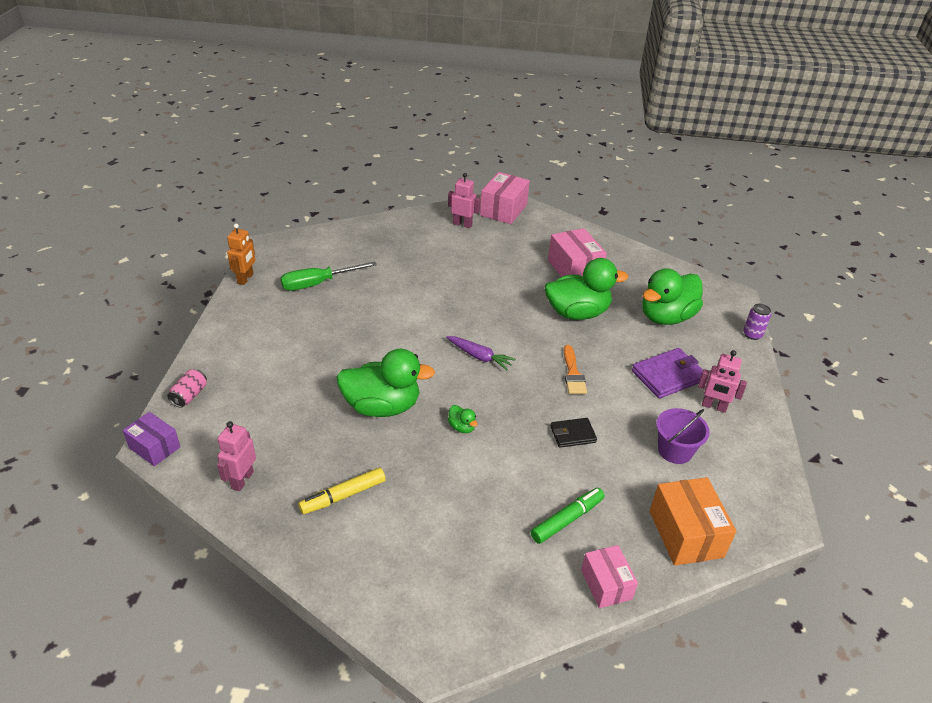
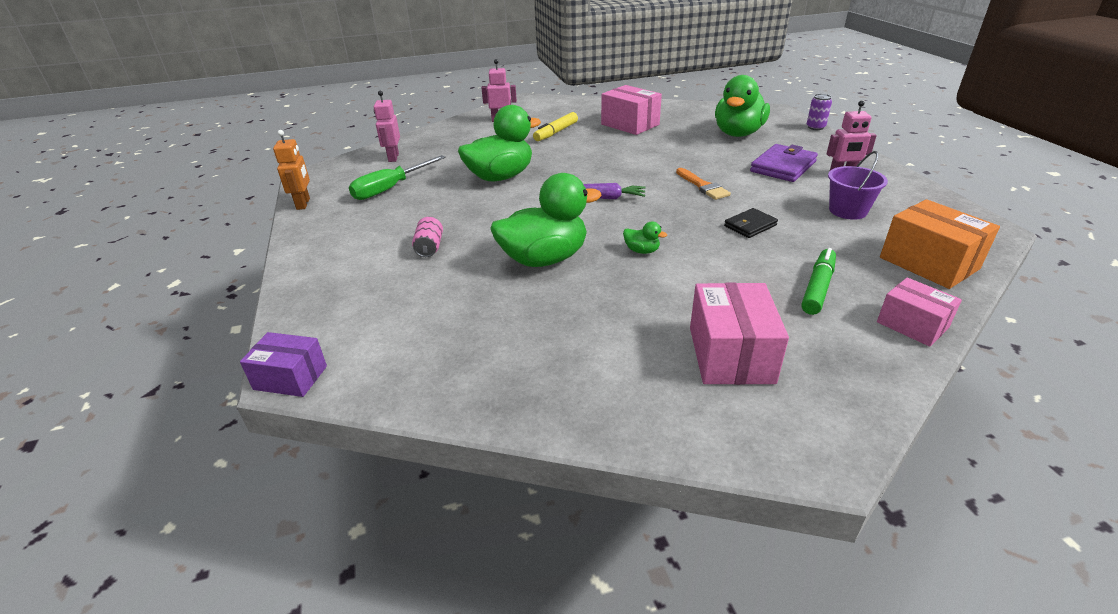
camera: 20 degrees left, 5 degrees down
(189, 395) = (304, 315): pink can -> pink can (429, 247)
(242, 480) = (435, 371): pink robot -> pink robot (393, 157)
(343, 496) = (572, 345): yellow marker -> yellow marker (556, 132)
(503, 210) = (530, 105): pink box -> pink box (731, 354)
(577, 313) = (662, 149): green duck -> green duck (500, 177)

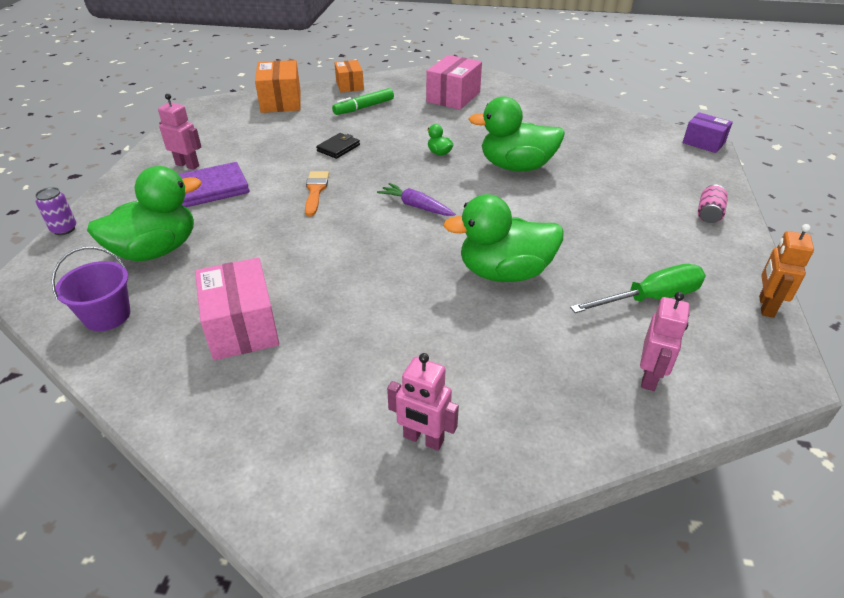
camera: 155 degrees left, 5 degrees up
(429, 247) = (609, 202): pink can -> pink can (709, 214)
(556, 132) = (363, 350): yellow marker -> none
(750, 226) = (338, 148): black wallet -> black wallet turned 45 degrees counterclockwise
(847, 211) = (253, 138): purple bucket -> purple bucket (107, 316)
(912, 325) = (349, 85): pink box -> orange box

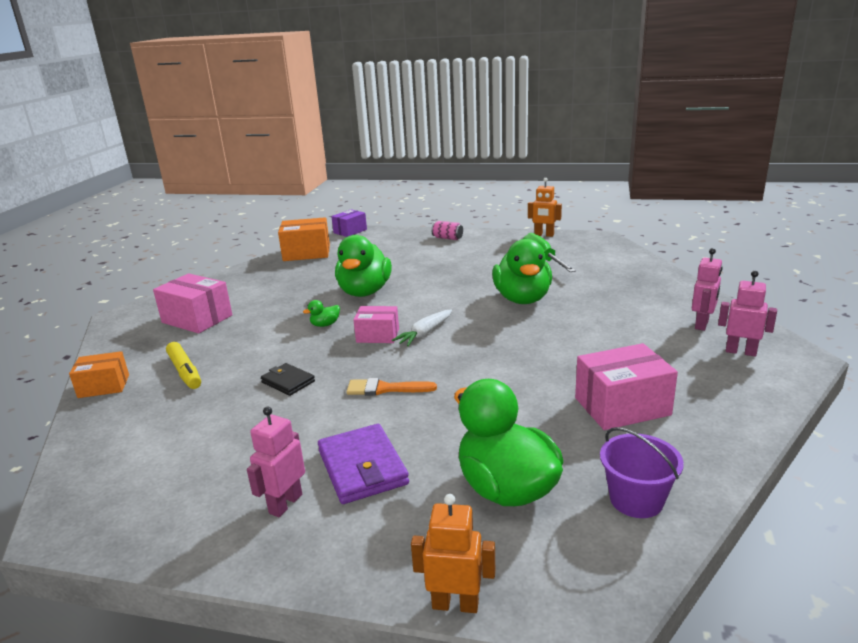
camera: 85 degrees left, 15 degrees down
(64, 229) = (455, 604): purple can -> orange robot
(281, 101) = (112, 440): orange box -> orange box (306, 253)
(364, 107) = (185, 371): green marker -> yellow marker
(414, 181) = (378, 335): none -> pink box
(416, 206) = (425, 333): purple carrot -> white carrot
(650, 377) = (615, 264): pink robot -> pink robot (740, 352)

